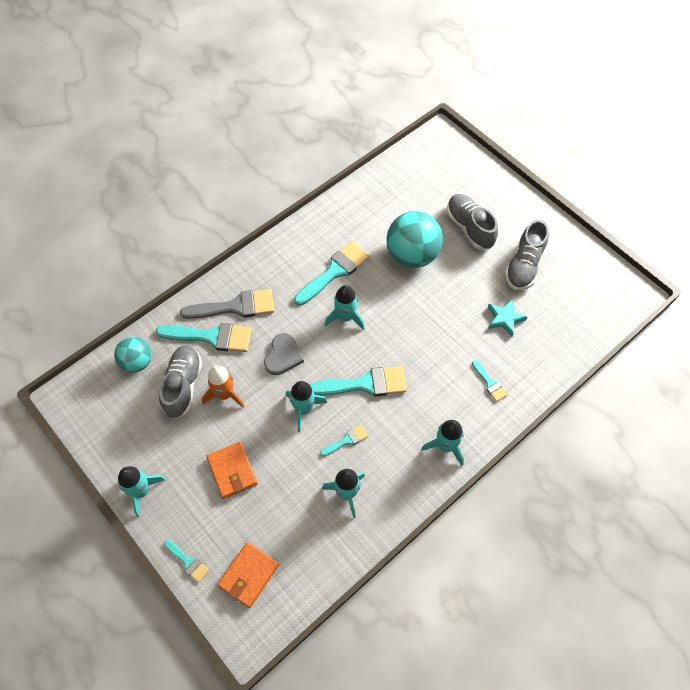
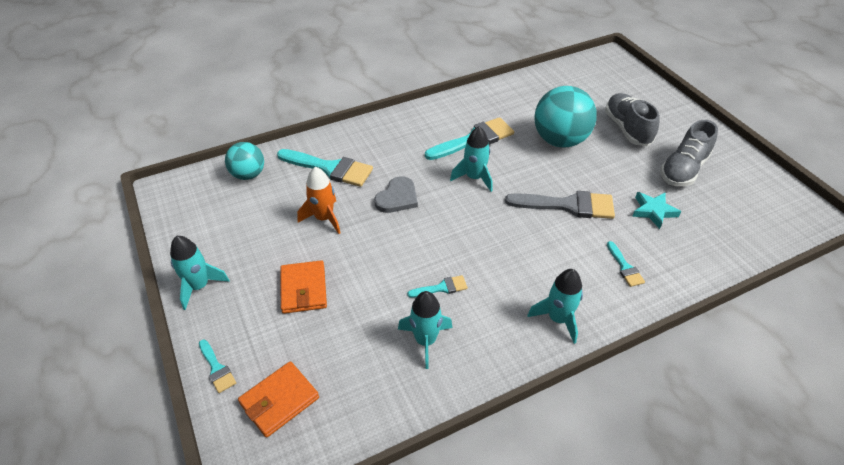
camera: 15 degrees right, 15 degrees down
(183, 385) = (285, 202): grey shoe -> none
(235, 307) = (364, 149): grey brush -> grey brush (568, 205)
(304, 409) = (403, 248): turquoise rocket -> none
(365, 384) = (478, 239): turquoise brush -> none

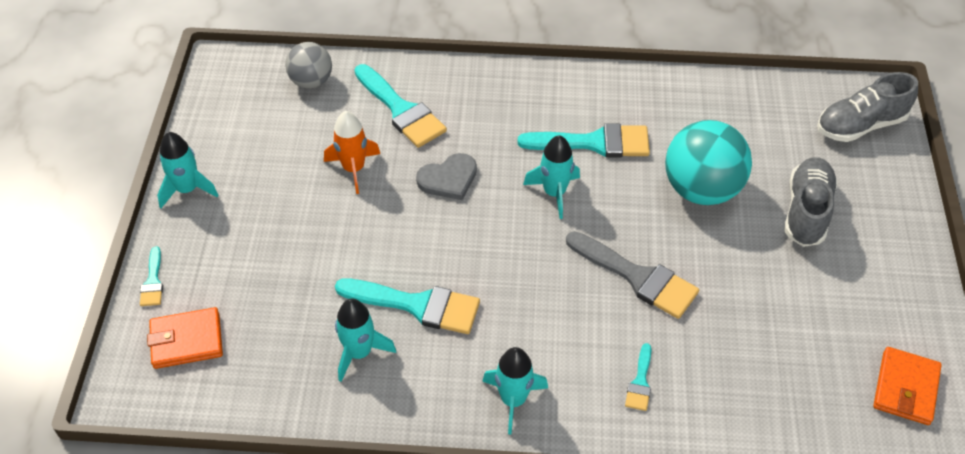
camera: 30 degrees right, 5 degrees up
(248, 175) = (311, 81): turquoise ball -> grey ball
(303, 289) = (280, 239): orange wallet -> orange wallet (905, 388)
(442, 288) = (417, 305): turquoise brush -> turquoise brush, size x2.01
(653, 211) = (739, 333): turquoise star -> none
(683, 169) = (831, 299): grey shoe -> grey shoe (860, 125)

